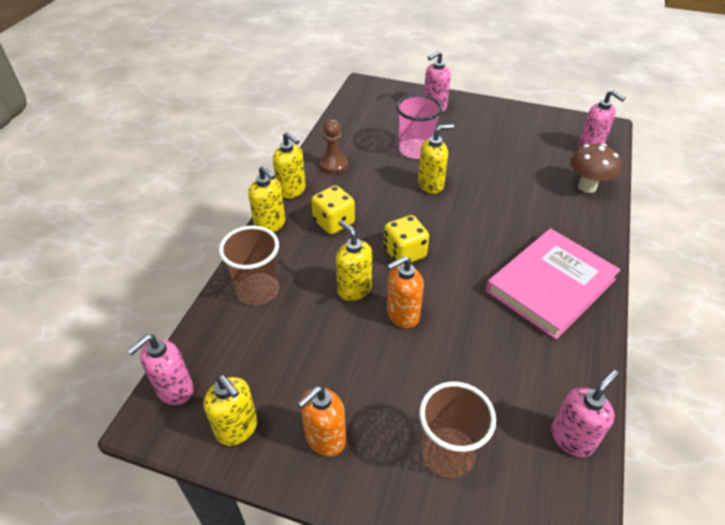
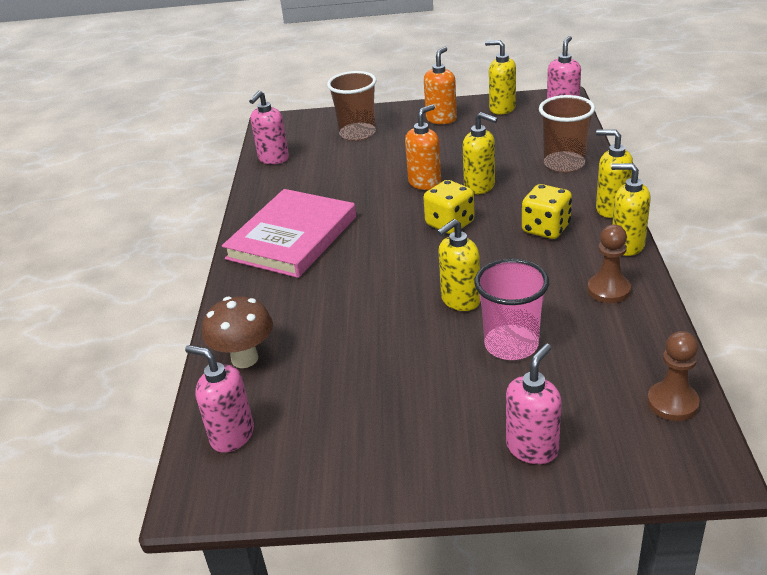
camera: 165 degrees right, 10 degrees down
(356, 106) = (672, 403): none -> brown pawn

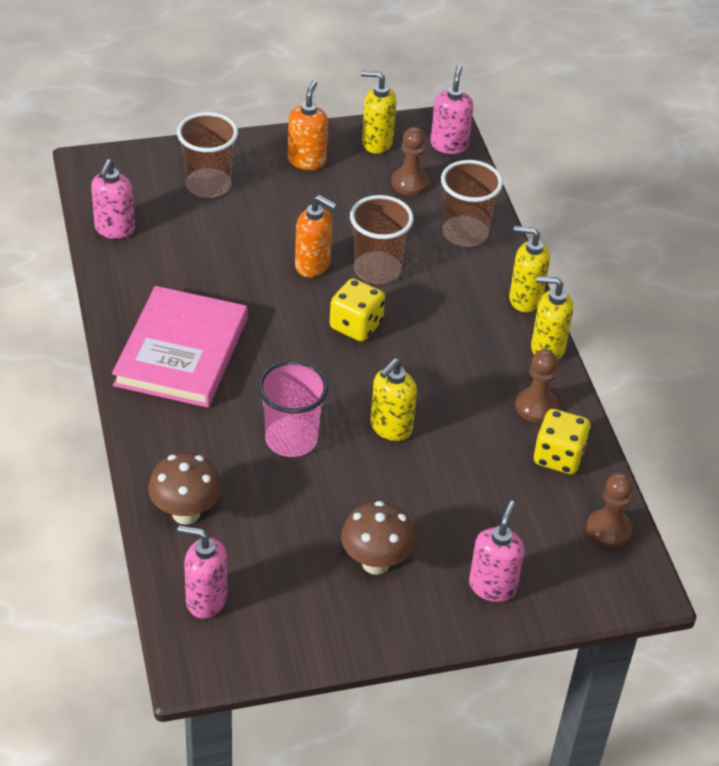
camera: 20 degrees left, 10 degrees up
(412, 415) = (375, 563): none -> brown mushroom
(425, 183) = (313, 265): orange soap dispenser -> orange soap dispenser turned 90 degrees clockwise
(480, 186) = (377, 270): yellow soap dispenser -> brown cup
(511, 345) = (452, 478): pink cup -> pink cup (291, 439)
(523, 132) = (409, 183): none -> brown pawn
(546, 229) = (461, 329): yellow dice -> yellow dice (558, 457)

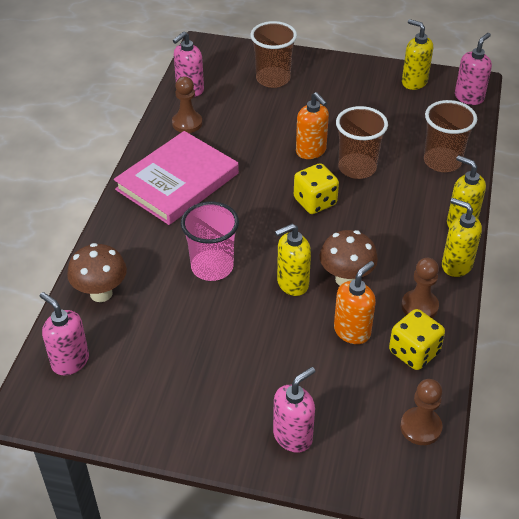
camera: 30 degrees right, 0 degrees up
(307, 160) = (354, 81): orange soap dispenser -> orange soap dispenser (352, 331)
(375, 563) = (212, 381): brown mushroom -> brown mushroom (346, 279)
(409, 183) = (421, 115): brown pawn -> brown pawn (187, 123)

